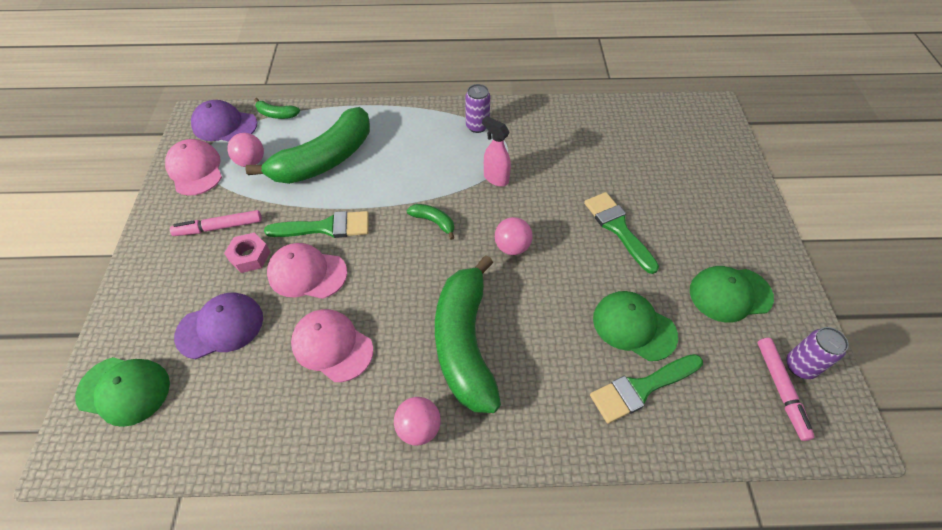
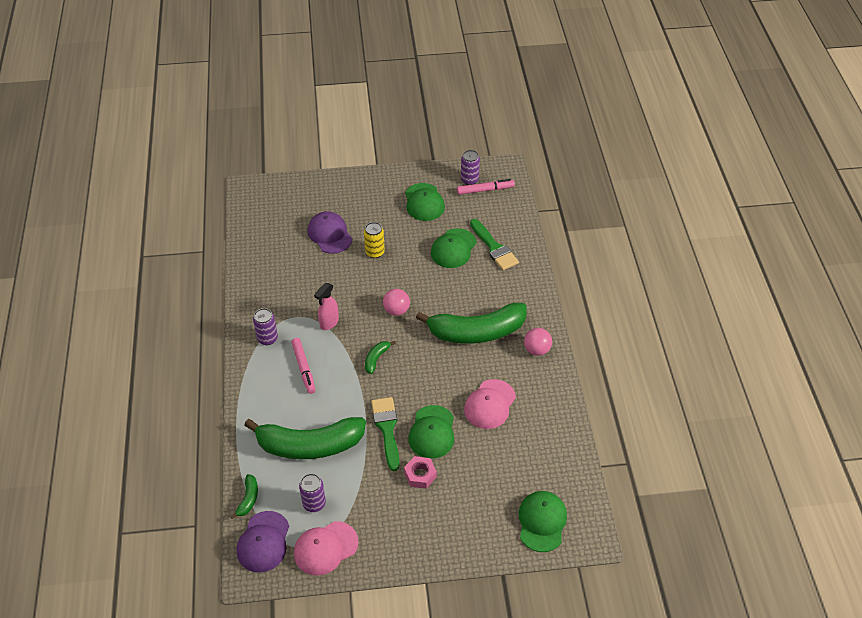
camera: 95 degrees left, 5 degrees down
(219, 227) = (392, 506): pink marker -> pink marker (303, 368)
(220, 327) = (484, 477): purple cap -> purple cap (330, 234)
(251, 162) = (314, 503): pink ball -> purple can
(307, 273) = (432, 432): pink cap -> green cap
(325, 159) = (310, 445): green banana -> green banana turned 135 degrees clockwise
(618, 228) = (375, 252): green brush -> yellow can

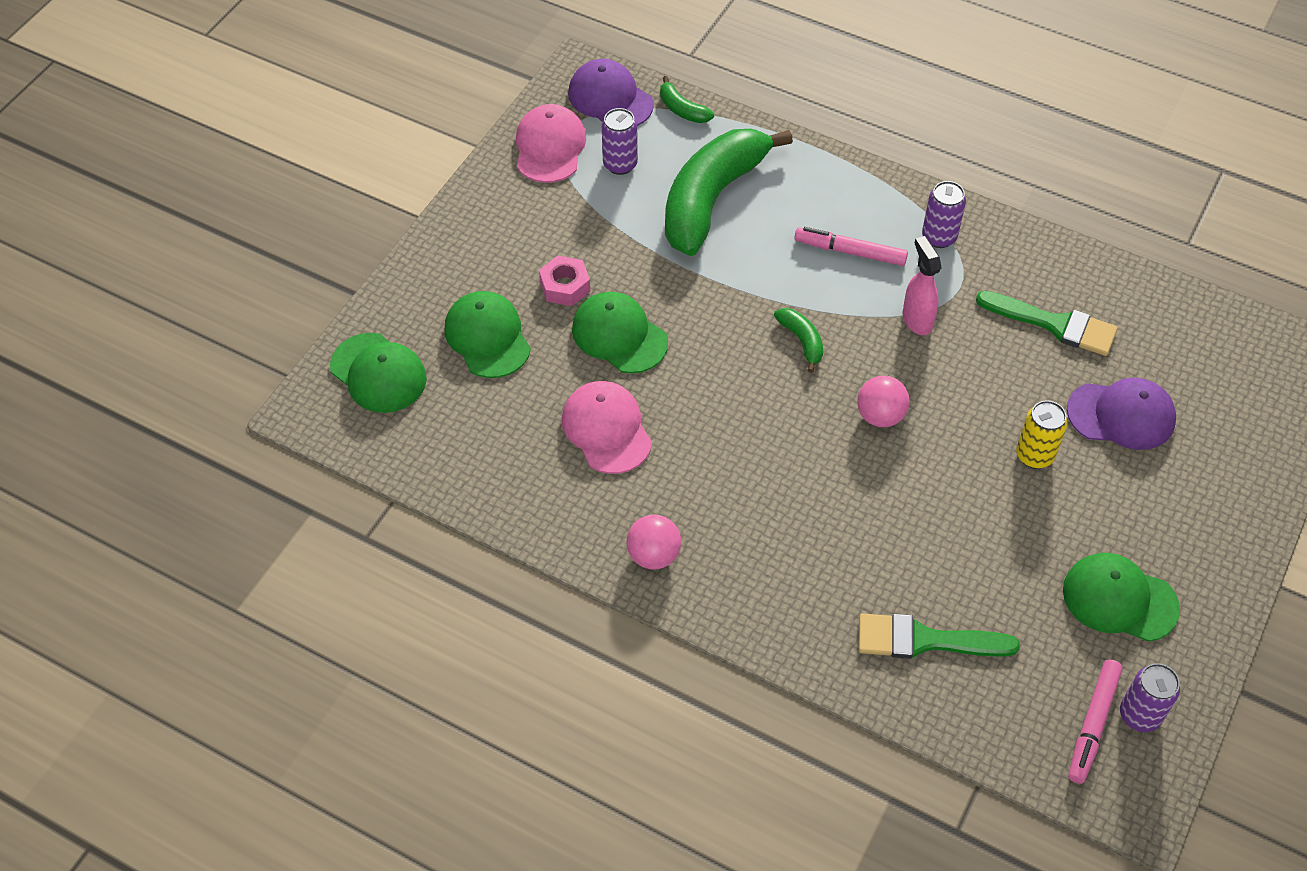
camera: 125 degrees right, 5 degrees up
(387, 429) = (668, 290): green brush -> green brush (1054, 324)
(453, 248) = (966, 575): green cap -> green cap (487, 337)
(477, 332) = (754, 496): green banana -> none

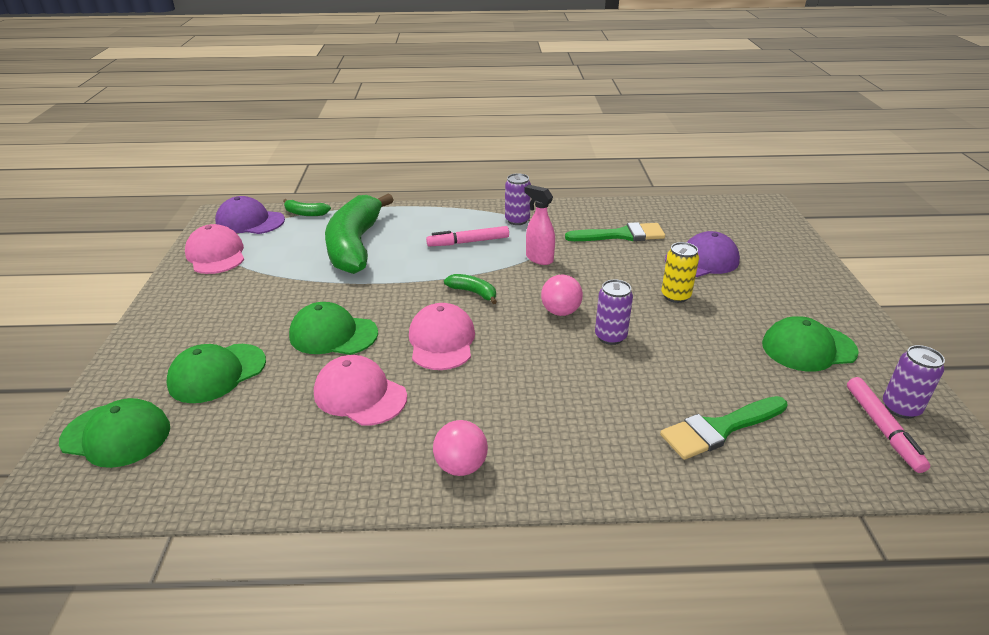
camera: 30 degrees left, 20 degrees down
(487, 337) = (217, 373): green cap -> green cap turned 75 degrees counterclockwise
(565, 286) = (270, 321): pink nut -> none
(620, 164) = (276, 248): purple can -> purple can (610, 336)
(724, 397) = (441, 341): none -> pink cap

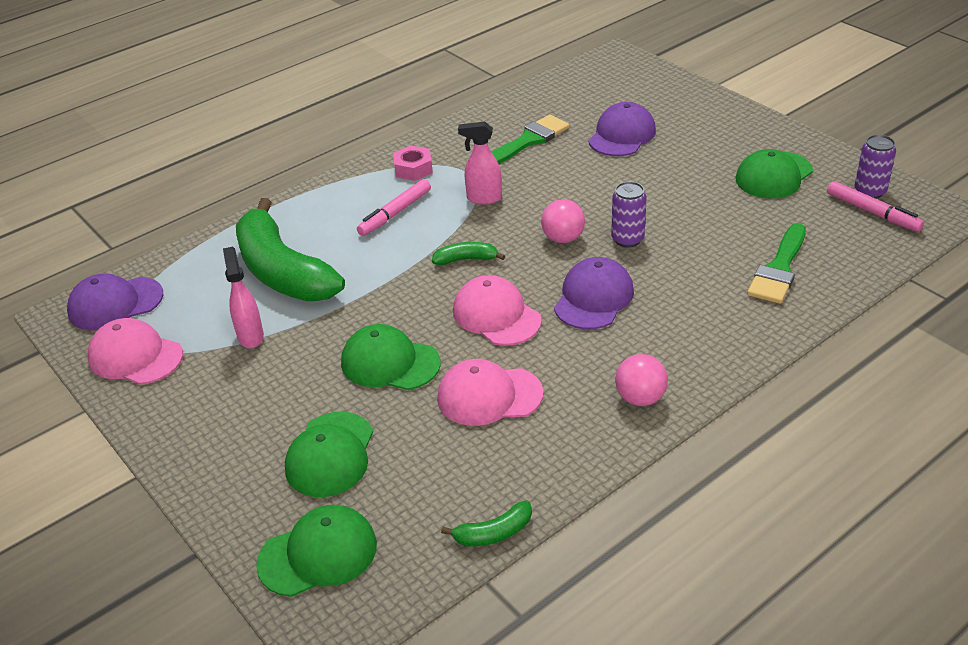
camera: 35 degrees left, 5 degrees up
(284, 274) = (250, 336): none -> pink spray bottle
(305, 213) = (170, 264): green banana -> green banana (494, 533)
(333, 334) = (390, 363): green cap -> green cap turned 45 degrees clockwise
(517, 220) = (413, 169): purple can -> pink nut
(527, 366) = (593, 298): none -> purple cap
(675, 296) = (637, 178): yellow can -> none

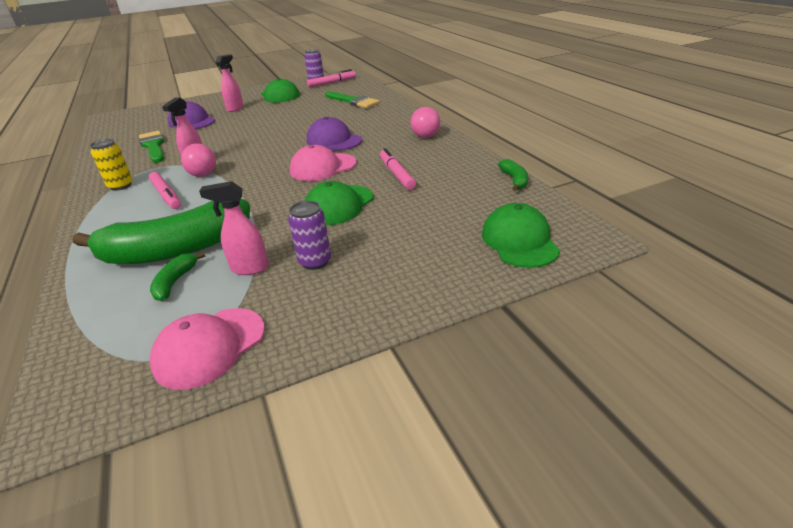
camera: 75 degrees left, 5 degrees down
(115, 304) = (96, 368): purple cap -> none
(330, 454) = (421, 232): green cap -> none
(413, 169) = (121, 186): pink nut -> yellow can
(466, 259) = (255, 173): green banana -> green banana (175, 282)
(489, 396) = (397, 174): pink cap -> pink marker
(563, 238) = (269, 144): pink ball -> pink ball (203, 175)
(627, 239) = (291, 128): purple can -> purple can (315, 261)
(690, 153) = (235, 109): none -> pink spray bottle

